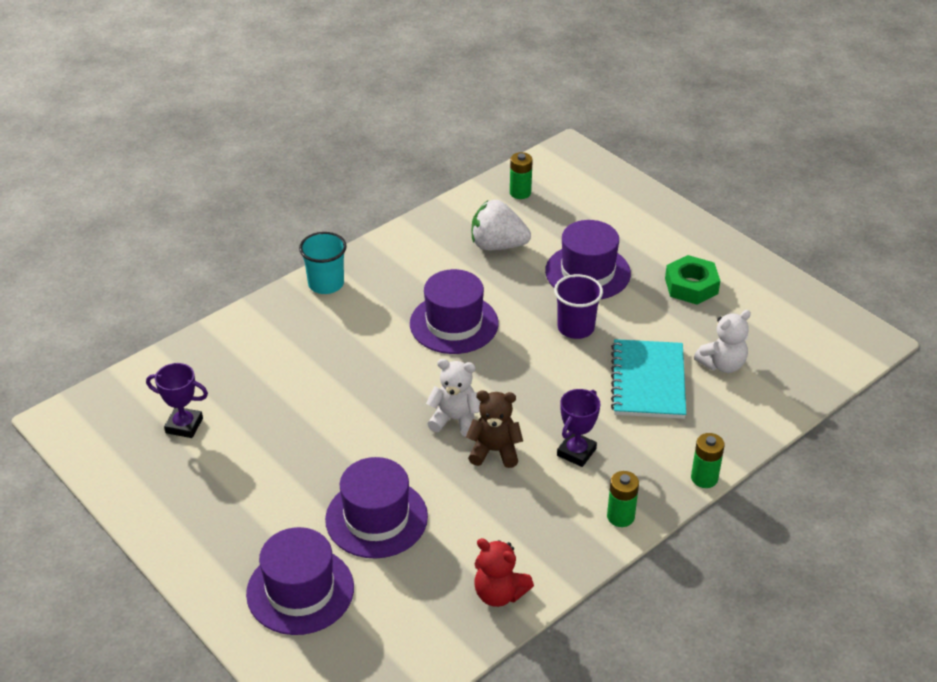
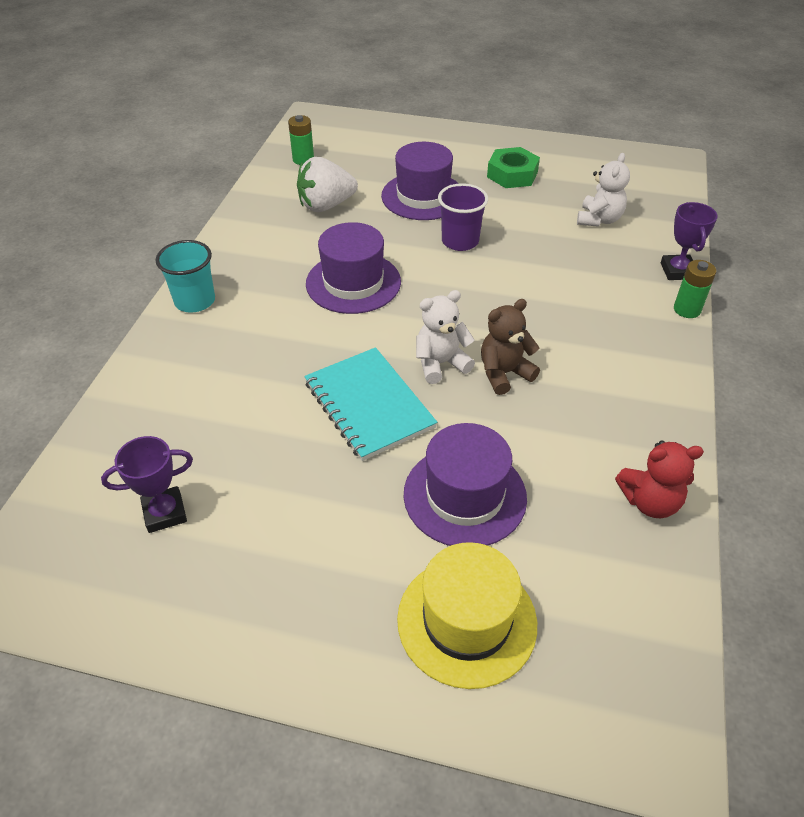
camera: 35 degrees left, 5 degrees up
(300, 590) = (467, 621): purple hat -> yellow hat
(576, 452) = (571, 339): purple trophy -> purple trophy (678, 271)
(620, 516) = (664, 374): green battery -> none
(648, 381) = (561, 256): turquoise notebook -> turquoise notebook (369, 405)

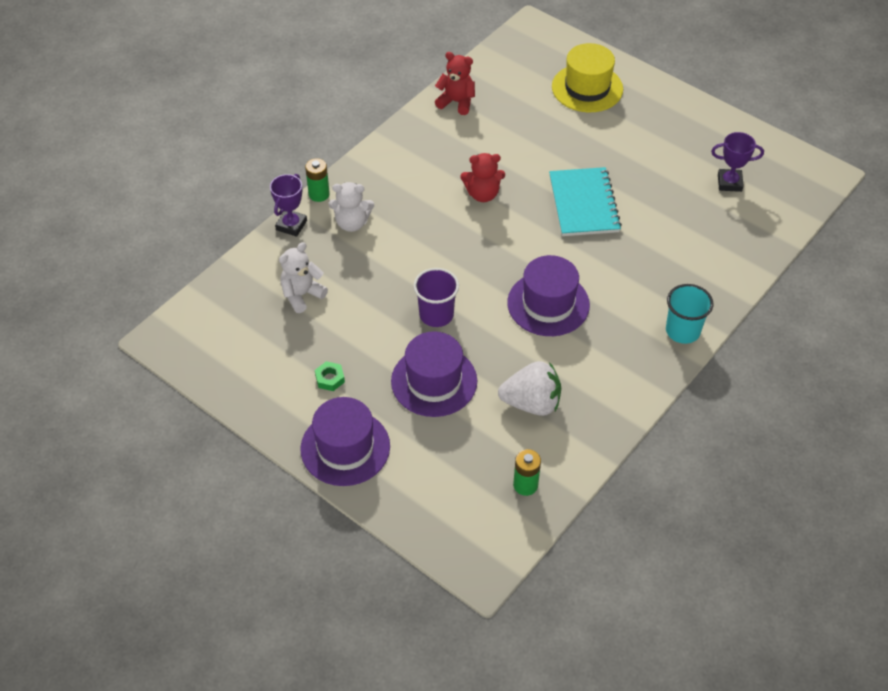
camera: 155 degrees left, 5 degrees up
(441, 363) = (520, 215): white teddy bear -> white teddy bear (352, 223)
(464, 495) = (554, 137): purple hat -> purple hat (345, 447)
(504, 373) = (483, 194): brown teddy bear -> red teddy bear
(512, 174) = (330, 379): green nut -> green nut, size x0.55

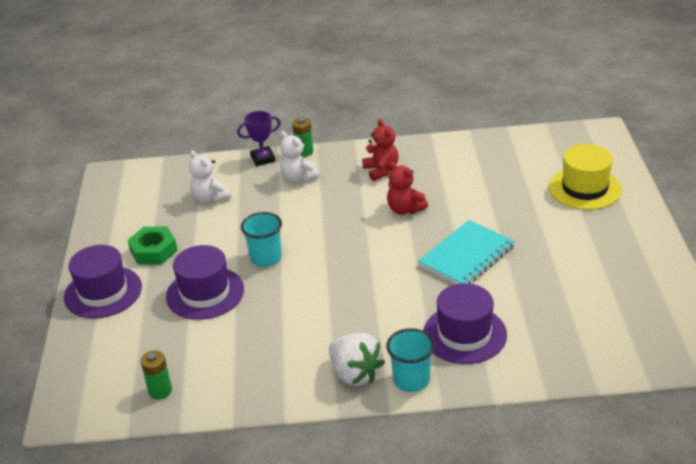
camera: 50 degrees right, 15 degrees down
(302, 295) = (210, 198): white teddy bear -> white teddy bear turned 135 degrees counterclockwise
(330, 379) = (153, 251): green nut -> green nut, size x1.80
(436, 315) = (266, 258): purple cup -> turquoise cup
(456, 102) = (473, 148): red teddy bear -> red teddy bear (381, 170)
(531, 403) = (240, 348): white strawberry -> white strawberry (355, 374)
(548, 304) = (344, 299): purple hat -> purple hat (464, 334)
(729, 183) = (607, 311): purple trophy -> none

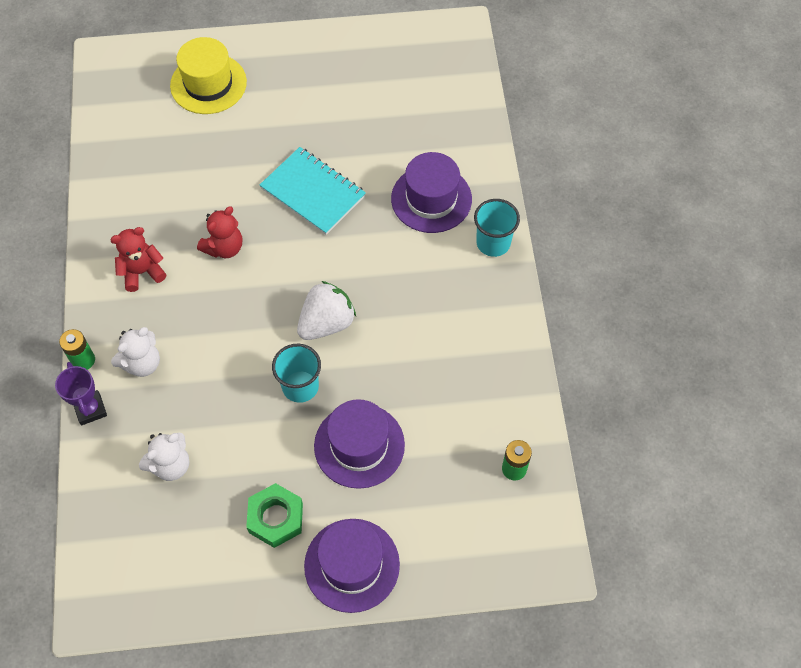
camera: 95 degrees left, 25 degrees up
(355, 374) = (485, 289): white strawberry -> white strawberry (326, 323)

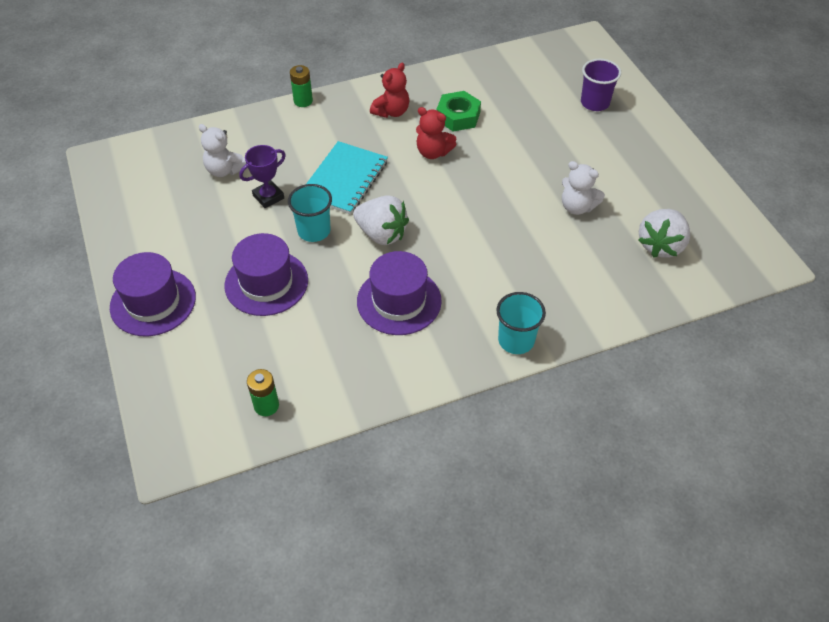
camera: 75 degrees right, 10 degrees down
(90, 409) = (262, 115): purple trophy -> purple trophy (268, 197)
(142, 272) = (391, 112): red teddy bear -> red teddy bear turned 75 degrees clockwise
(142, 363) = (309, 132): white teddy bear -> white teddy bear (577, 207)
(208, 84) = (595, 103): yellow hat -> purple cup
(275, 518) = (189, 243): green nut -> green nut (458, 116)
(313, 192) = (514, 194): turquoise notebook -> turquoise notebook (344, 179)
(417, 98) = (661, 245): none -> white strawberry
(431, 199) = (546, 280): purple hat -> purple hat (399, 301)

